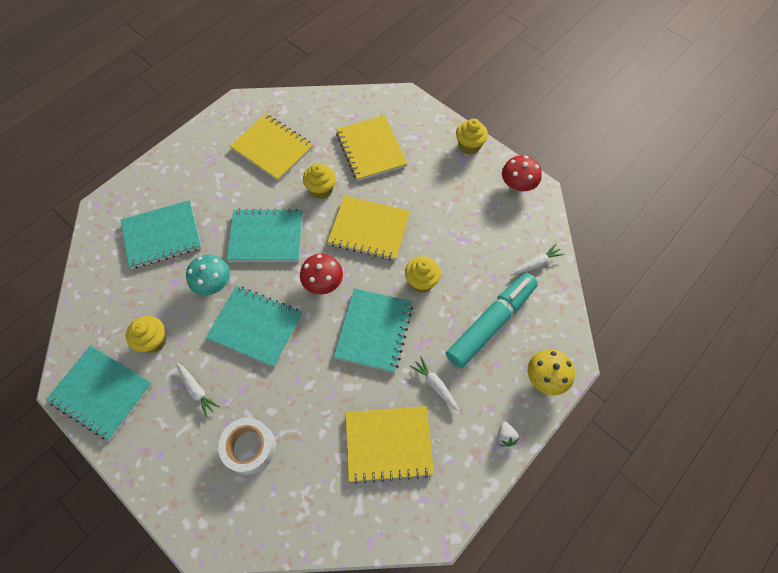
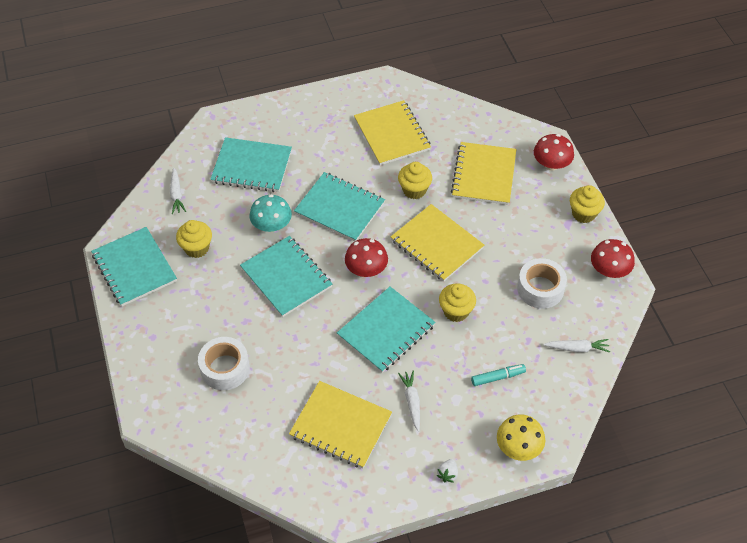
camera: 30 degrees right, 10 degrees down
(197, 390) = (209, 303): white carrot -> white carrot (176, 194)
(418, 116) = (551, 164): none -> red mushroom
(476, 227) = (540, 289): none -> white tape
(491, 323) = (498, 377): turquoise marker -> turquoise marker, size x0.44

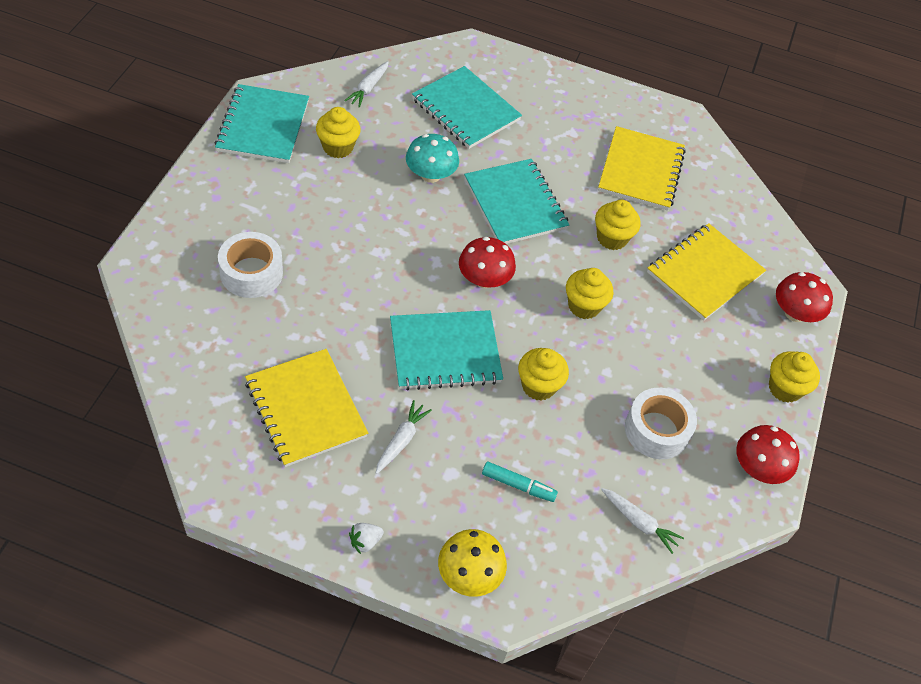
camera: 30 degrees right, 0 degrees up
(286, 277) = (395, 231): turquoise notebook -> none
(437, 244) = (584, 306): yellow notebook -> yellow cupcake

